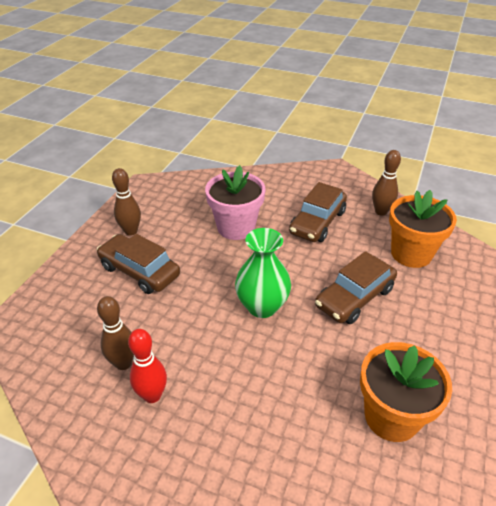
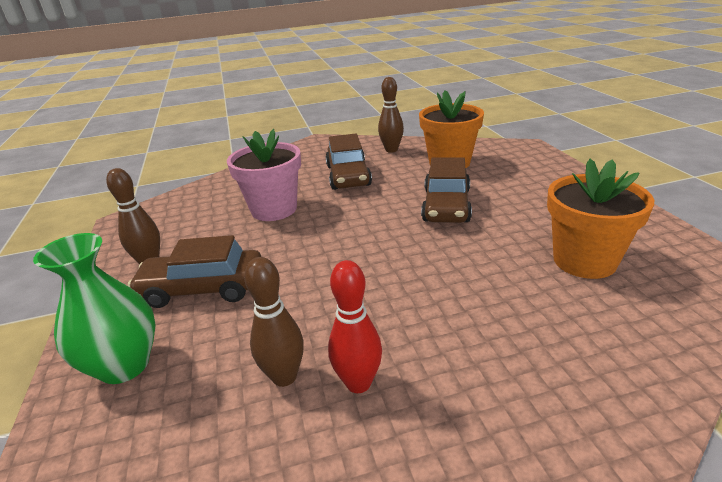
camera: 35 degrees left, 10 degrees down
(262, 306) = (376, 249): green vase -> green vase (124, 365)

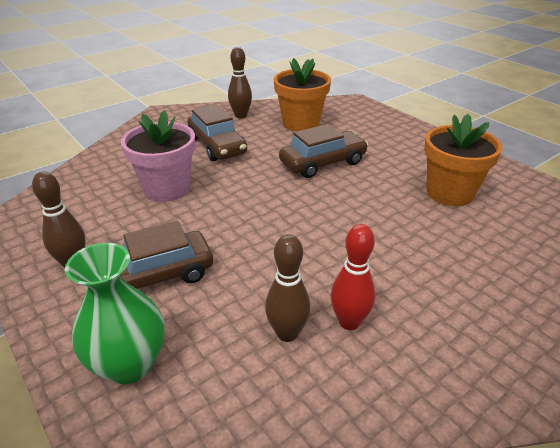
camera: 25 degrees left, 5 degrees up
(446, 205) = (323, 163): brown car -> brown car turned 105 degrees counterclockwise

